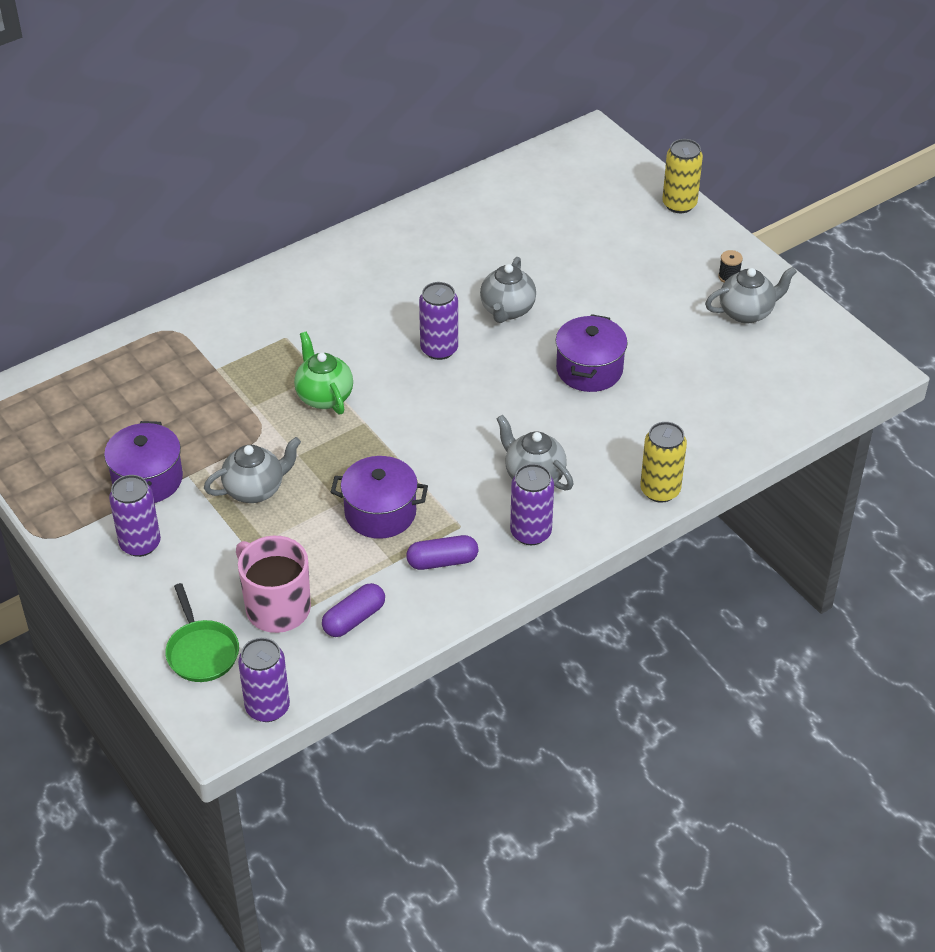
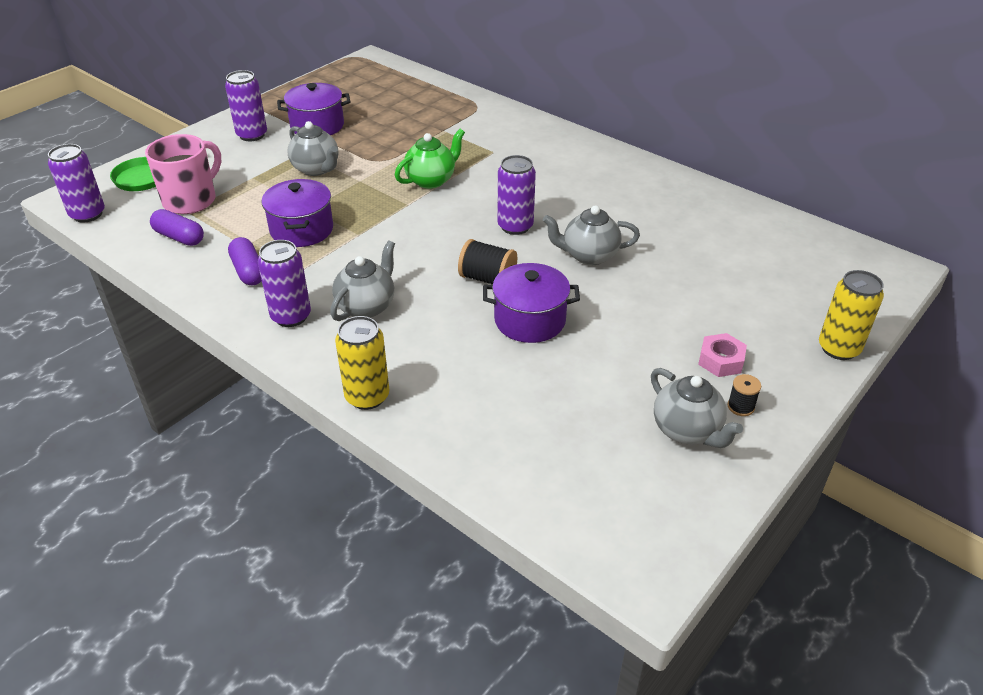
camera: 75 degrees right, 5 degrees down
(519, 385) = (488, 279): none -> black spool
(675, 271) = (721, 361): none -> pink nut

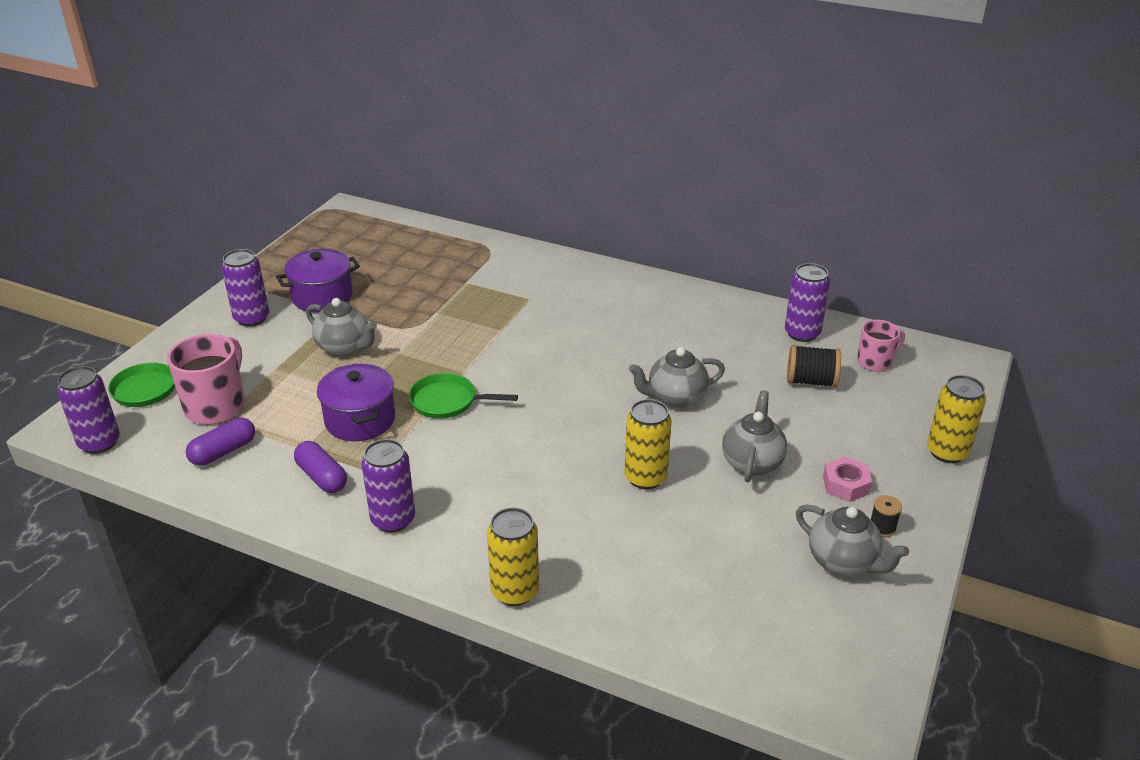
camera: 15 degrees left, 5 degrees down
(179, 237) = (223, 452): purple capsule -> purple capsule turned 60 degrees counterclockwise
(366, 307) = (470, 494): grey teapot -> grey teapot (752, 462)
(383, 226) = (448, 401): none -> green pan
(431, 180) = (477, 341): green teapot -> none
(488, 279) = (584, 440): black spool -> black spool (811, 381)
(515, 226) = (587, 378): purple can -> purple can (802, 333)
(530, 320) = (645, 477): purple pot -> yellow can
(800, 254) = (875, 362): none -> pink mug

